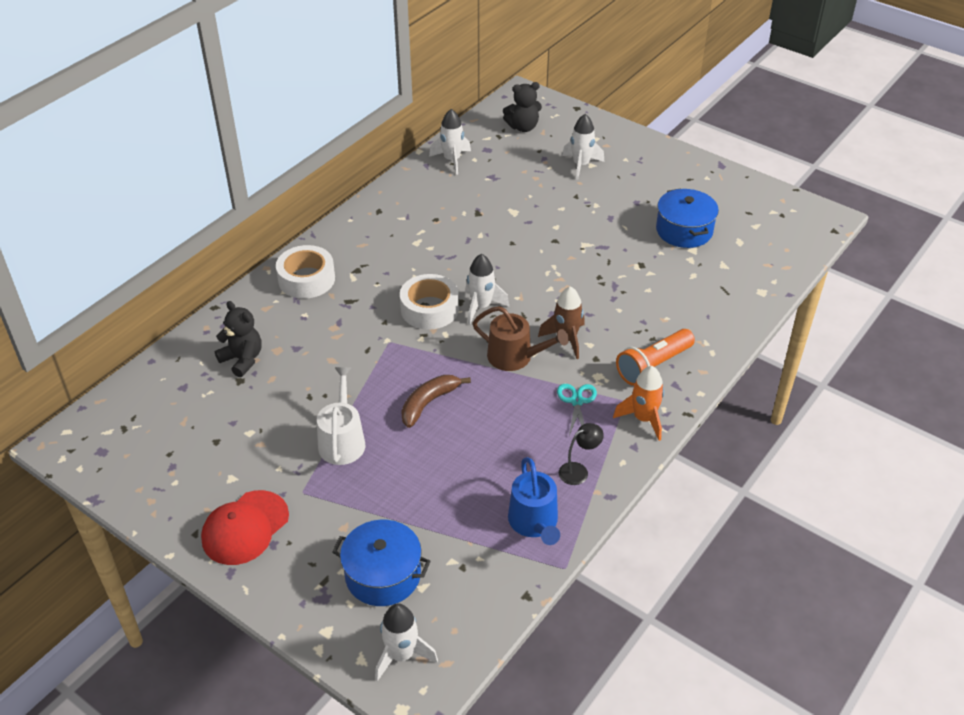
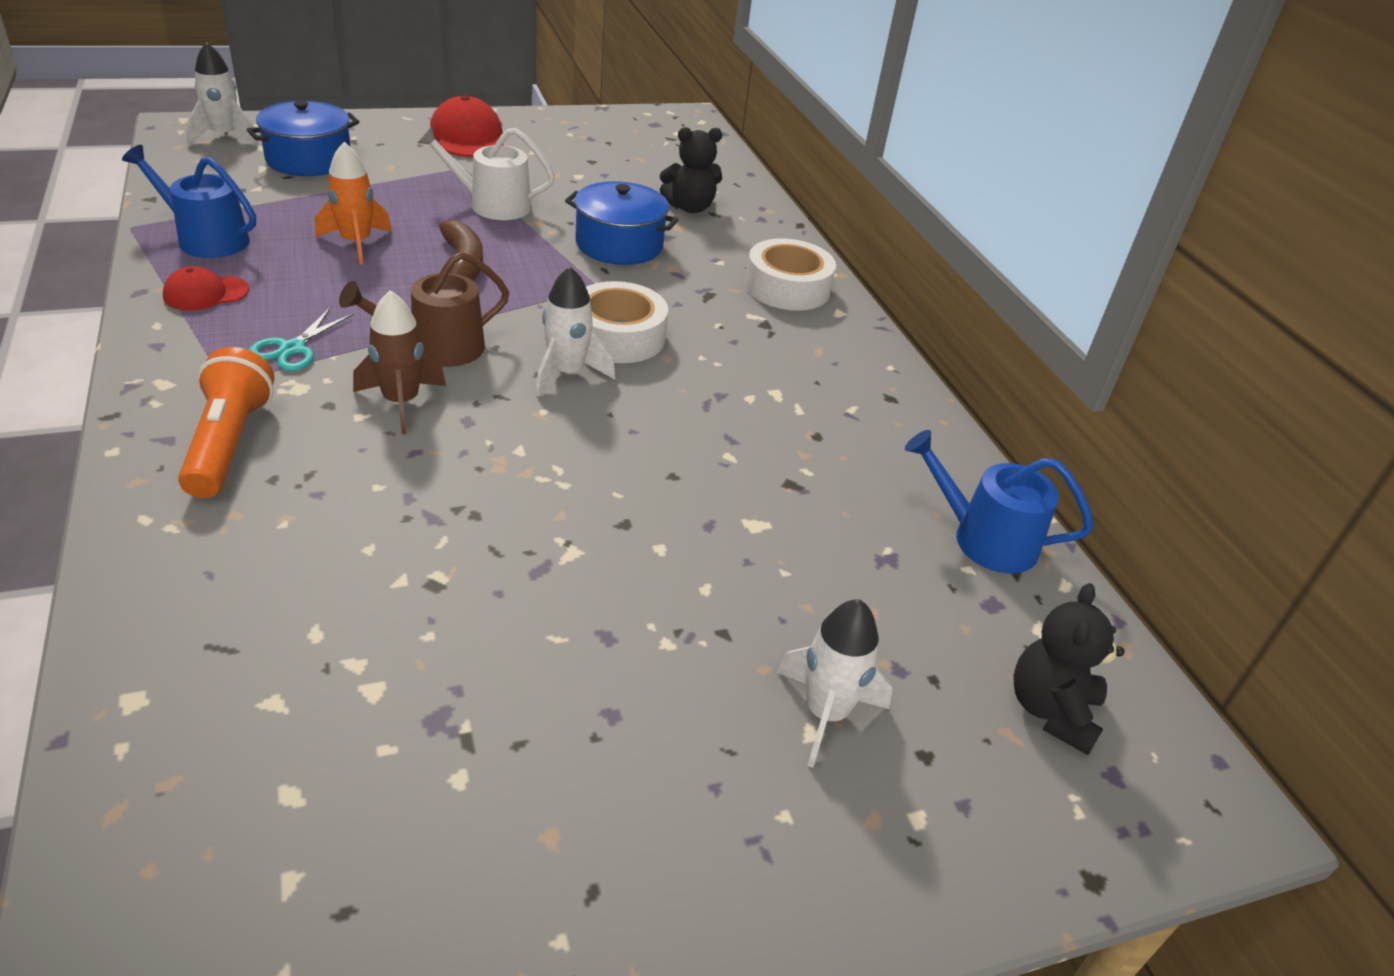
camera: 120 degrees right, 5 degrees down
(342, 440) = (492, 205): white watering can -> white watering can turned 150 degrees clockwise
(452, 160) = (984, 539): white rocket -> blue watering can
(577, 401) = (292, 348): turquoise scissors -> turquoise scissors turned 75 degrees clockwise
(578, 471) = (205, 293): black lamp -> red cap
(643, 419) = (174, 377): orange rocket -> orange rocket (356, 243)
(684, 230) = (439, 723): blue pot -> blue pot (619, 244)

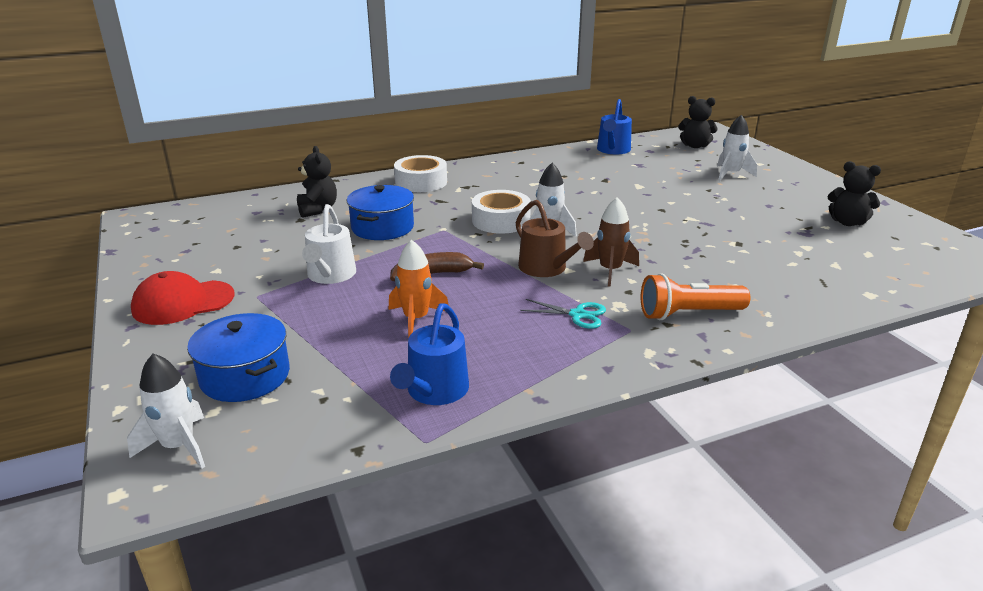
camera: 90 degrees left, 10 degrees down
(205, 293) = (526, 367): red cap -> none
(467, 842) = (847, 222): none -> black teddy bear

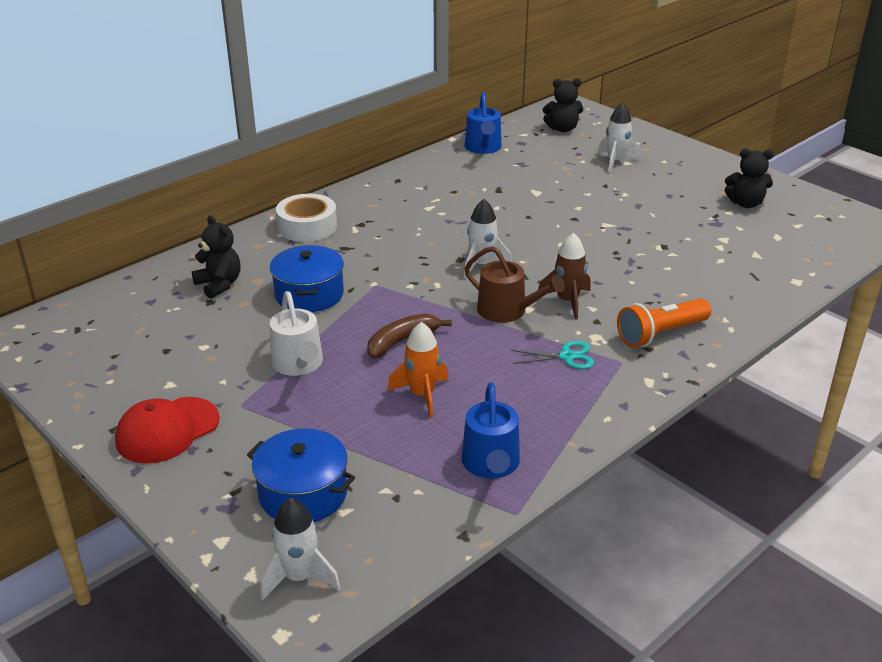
camera: 20 degrees left, 5 degrees up
(501, 220) = (426, 262): white tape -> none

